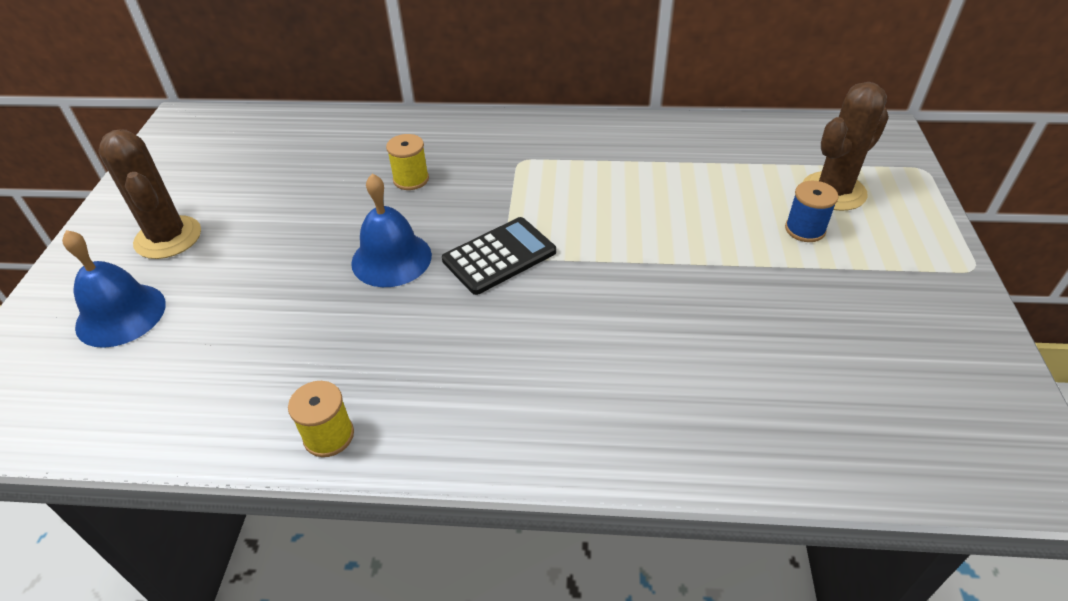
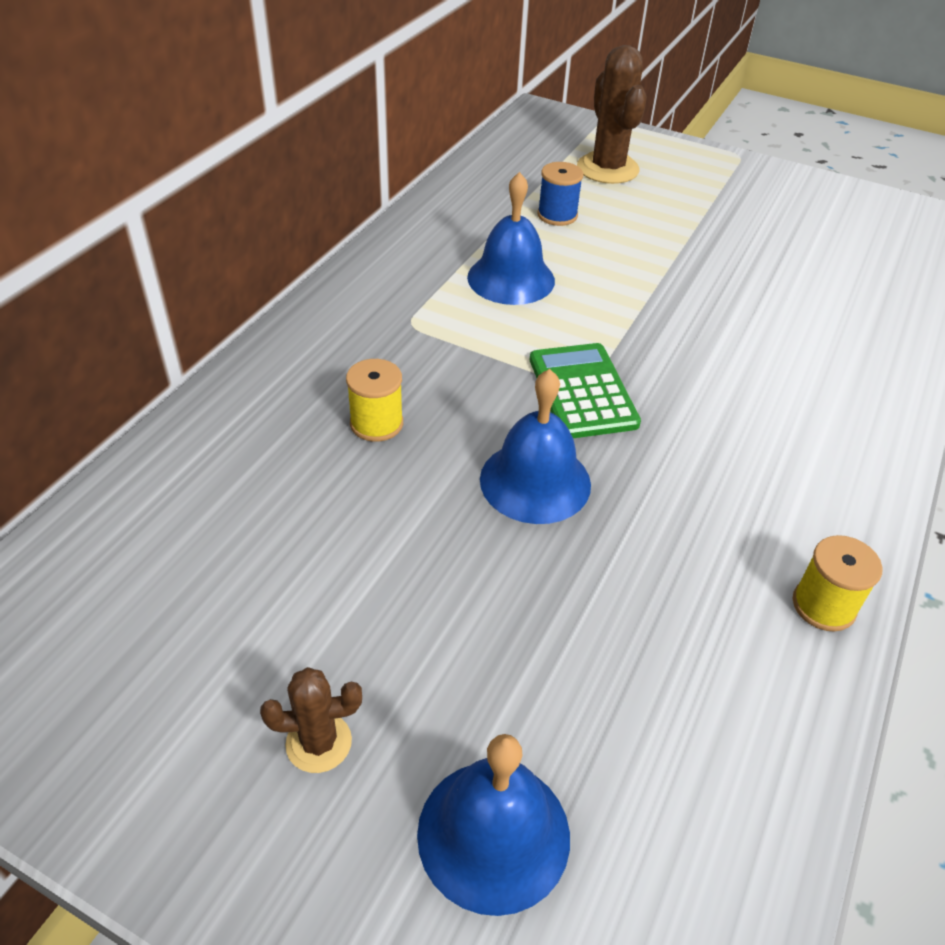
camera: 70 degrees left, 0 degrees up
(168, 238) = (318, 742): brown cactus -> brown cactus, size x0.54
(499, 256) = (582, 391): black calculator -> green calculator
(611, 186) = (511, 278): none -> blue bell
(805, 229) = (650, 202): blue spool -> blue spool (557, 215)

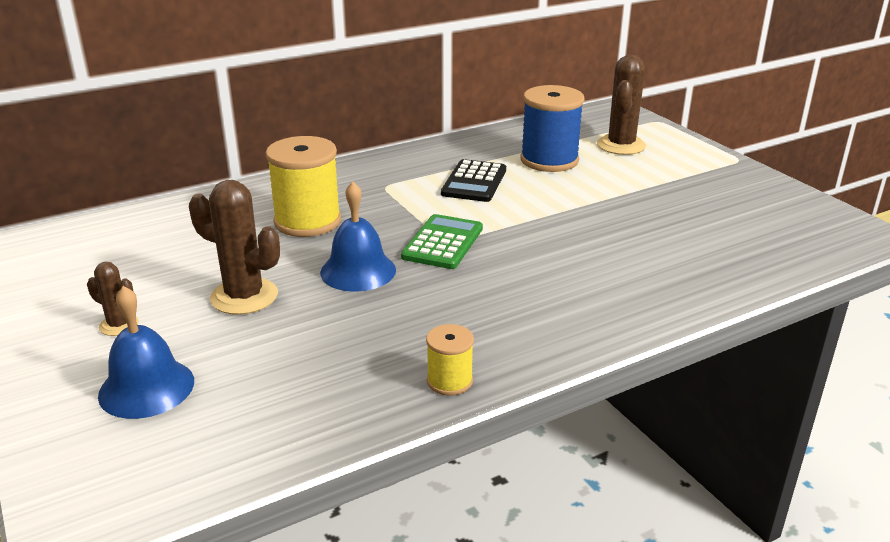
camera: 35 degrees right, 15 degrees down
(376, 423) = (307, 221): yellow spool -> yellow spool, size x1.94
(440, 595) = (244, 296): none -> brown cactus
(511, 278) = (474, 182): blue bell -> black calculator
(557, 215) = (549, 160): blue spool -> blue spool, size x1.94

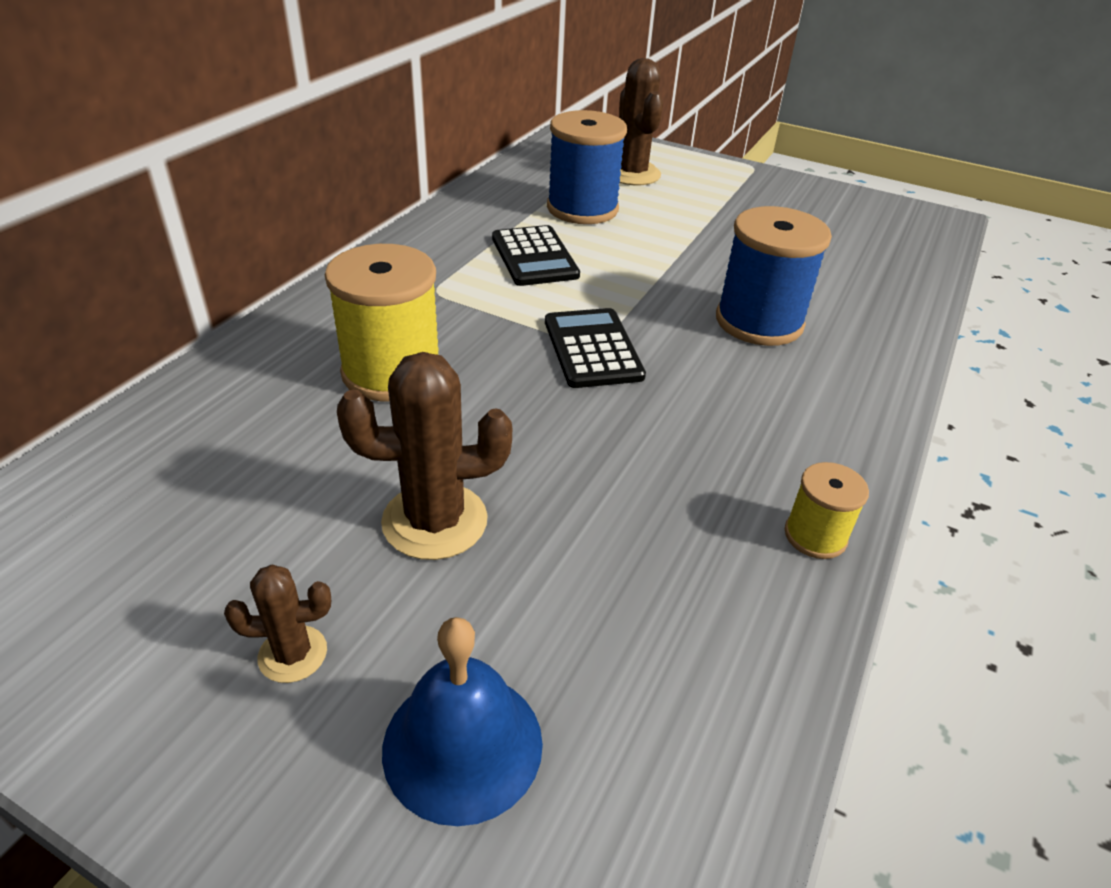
camera: 35 degrees left, 10 degrees up
(358, 271) = (539, 423): blue bell -> none
(443, 243) = (593, 349): green calculator -> black calculator
(586, 260) = (759, 322): none -> blue spool

